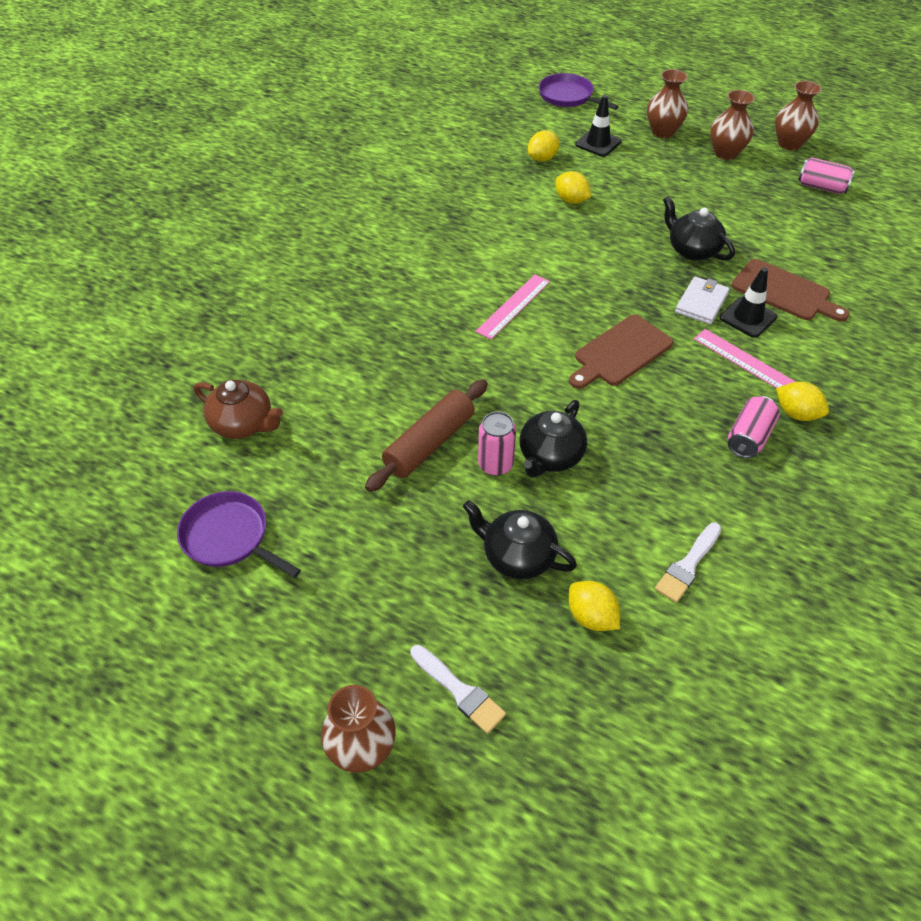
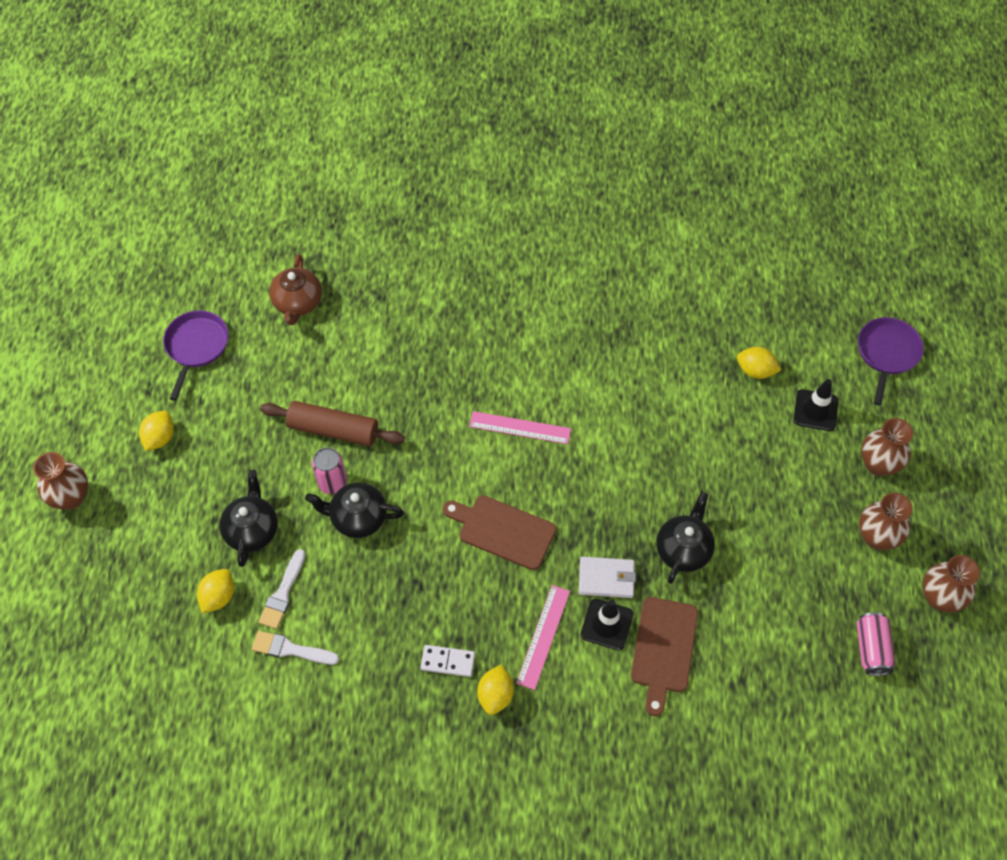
camera: 65 degrees right, 10 degrees up
(459, 691) = (130, 535): white brush -> white brush (283, 593)
(571, 200) = (700, 419): yellow lemon -> yellow lemon (160, 438)
(749, 437) = (448, 662): pink can -> white domino

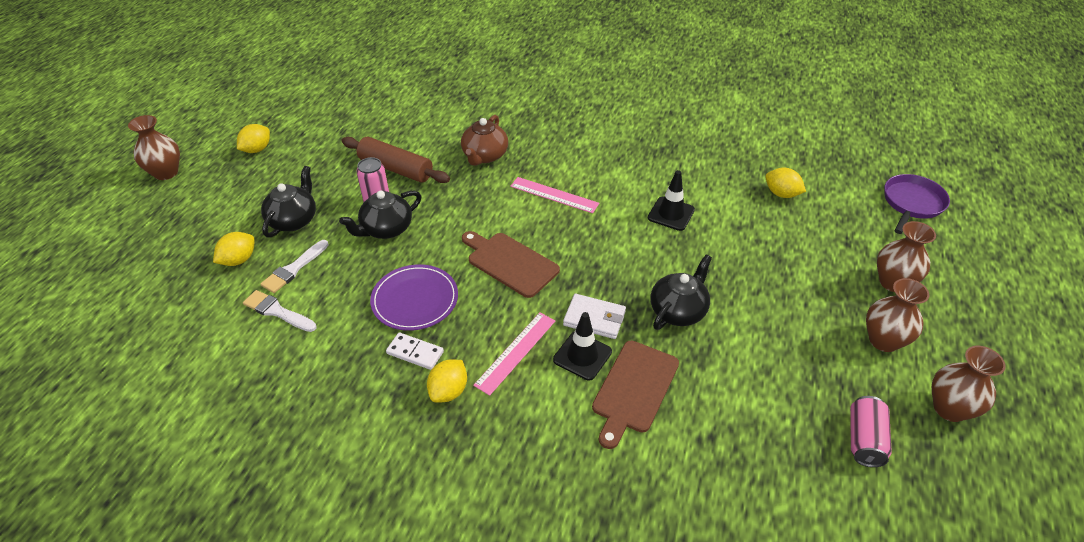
camera: 15 degrees right, 15 degrees down
(196, 347) = (317, 102): purple pan -> none
(298, 303) = (408, 91): brown teapot -> brown teapot (485, 156)
(358, 518) = (386, 229): black teapot -> black teapot turned 60 degrees counterclockwise
(423, 600) = (415, 300): none -> purple plate
(815, 410) = (834, 231): black traffic cone -> black traffic cone (671, 214)

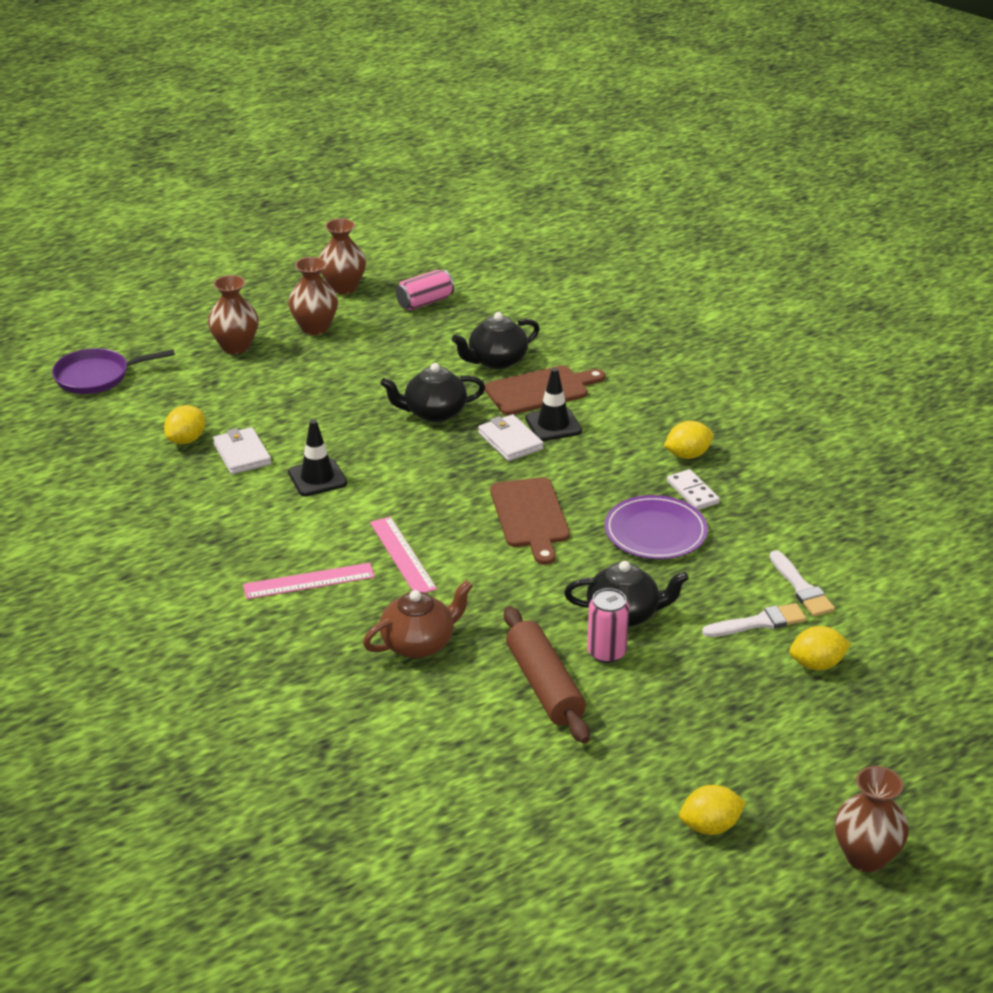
camera: 140 degrees left, 10 degrees down
(293, 220) = (724, 682): black teapot -> black teapot (496, 361)
(516, 352) = (605, 452): pink ruler -> pink ruler (309, 581)
(737, 203) = (242, 454): none -> white wallet
(781, 194) = (186, 440): yellow lemon -> yellow lemon turned 45 degrees clockwise

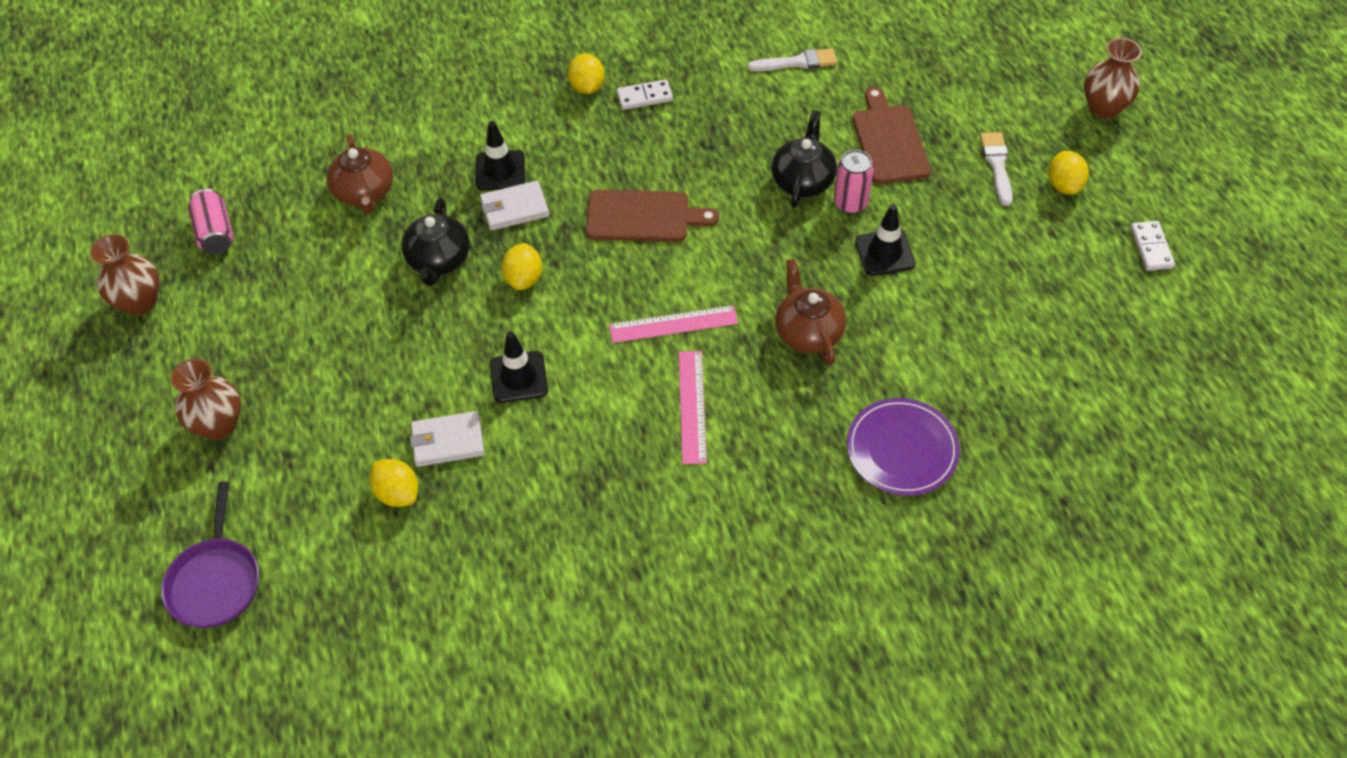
camera: 75 degrees left, 20 degrees up
(315, 327) = (216, 341): brown vase -> none
(496, 361) = (365, 192): black teapot -> brown teapot
(540, 390) = (435, 168): brown cutting board -> brown cutting board (889, 141)
(544, 686) = (884, 253): brown rolling pin -> black traffic cone
(638, 915) = (1151, 247): none -> white domino
(655, 531) = (694, 134): purple plate -> purple plate (902, 449)
(759, 622) = (834, 99): white brush -> white brush (997, 165)
(817, 664) = (893, 78): yellow lemon -> yellow lemon (524, 278)

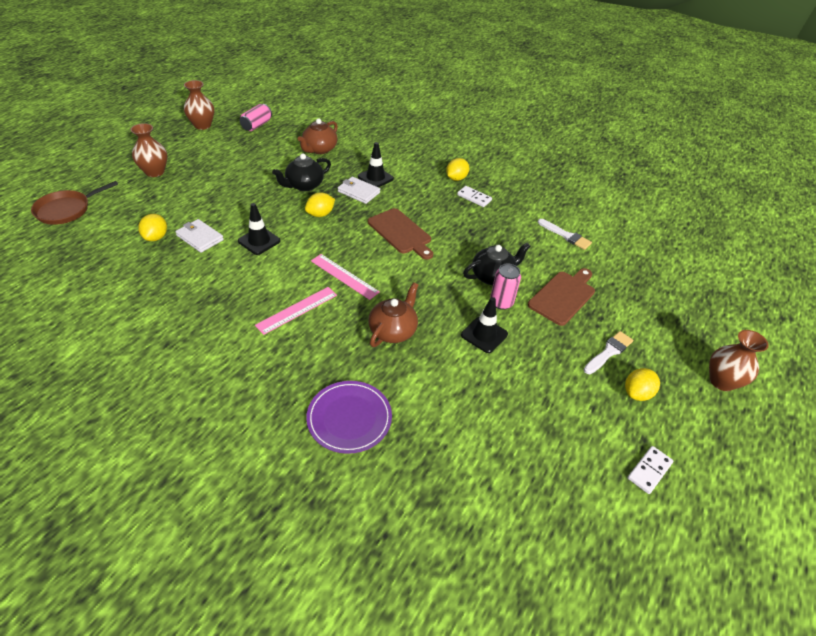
camera: 45 degrees right, 10 degrees down
(215, 581) = (66, 210): purple pan -> brown pan

